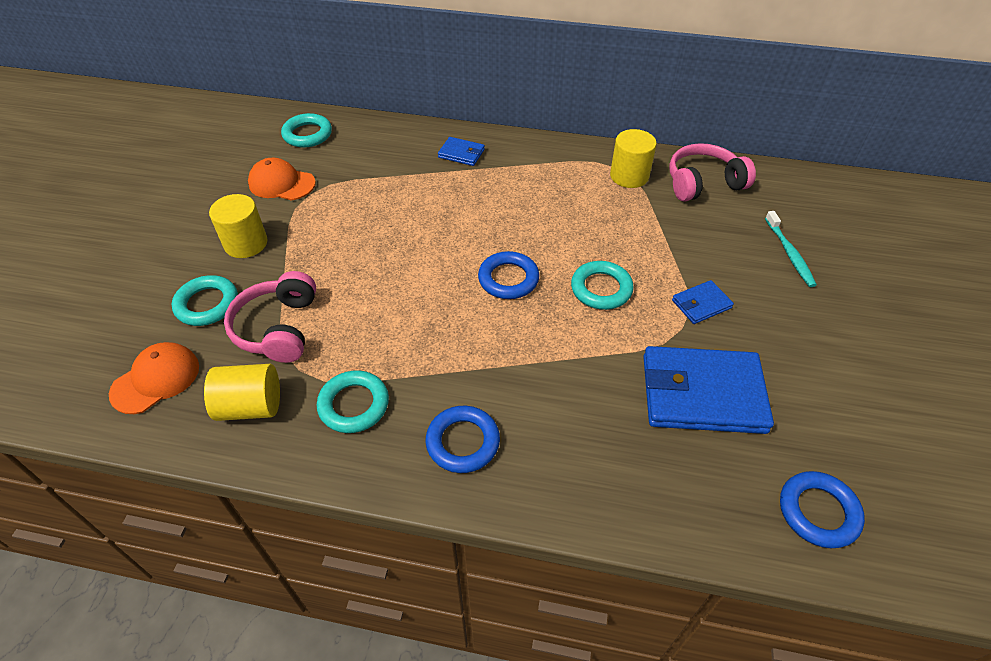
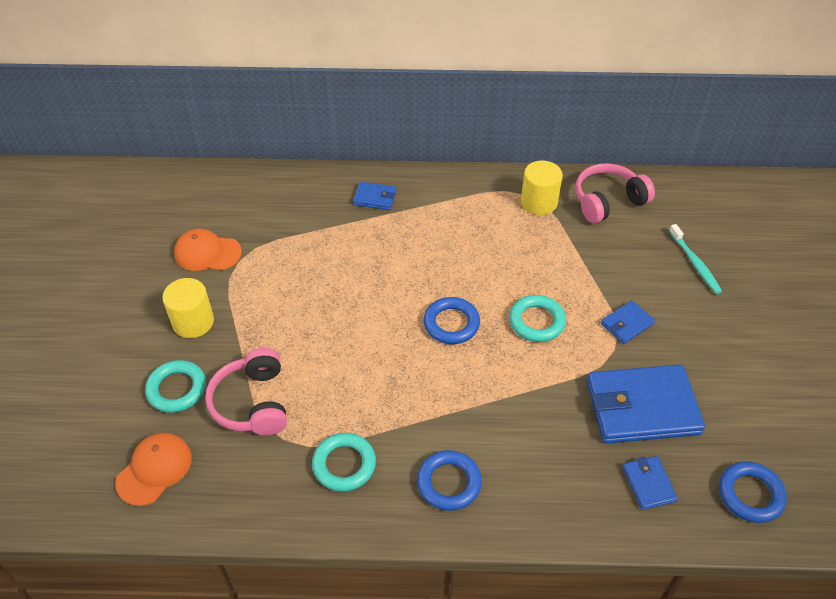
camera: 10 degrees left, 0 degrees up
(251, 406) = (251, 480): yellow cylinder -> none
(307, 134) = (216, 195): turquoise ring -> none
(695, 480) = (648, 484): none -> blue wallet

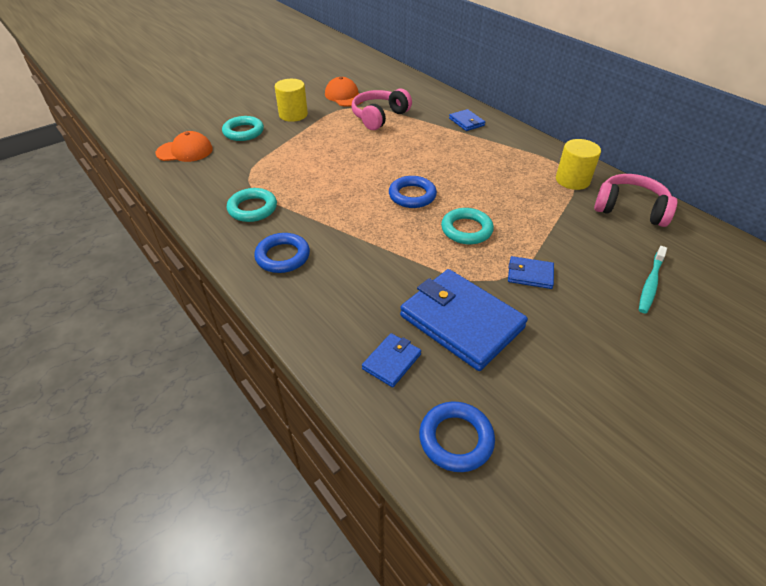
camera: 50 degrees right, 5 degrees down
(253, 403) = (261, 157): pink headphones -> pink headphones (379, 117)

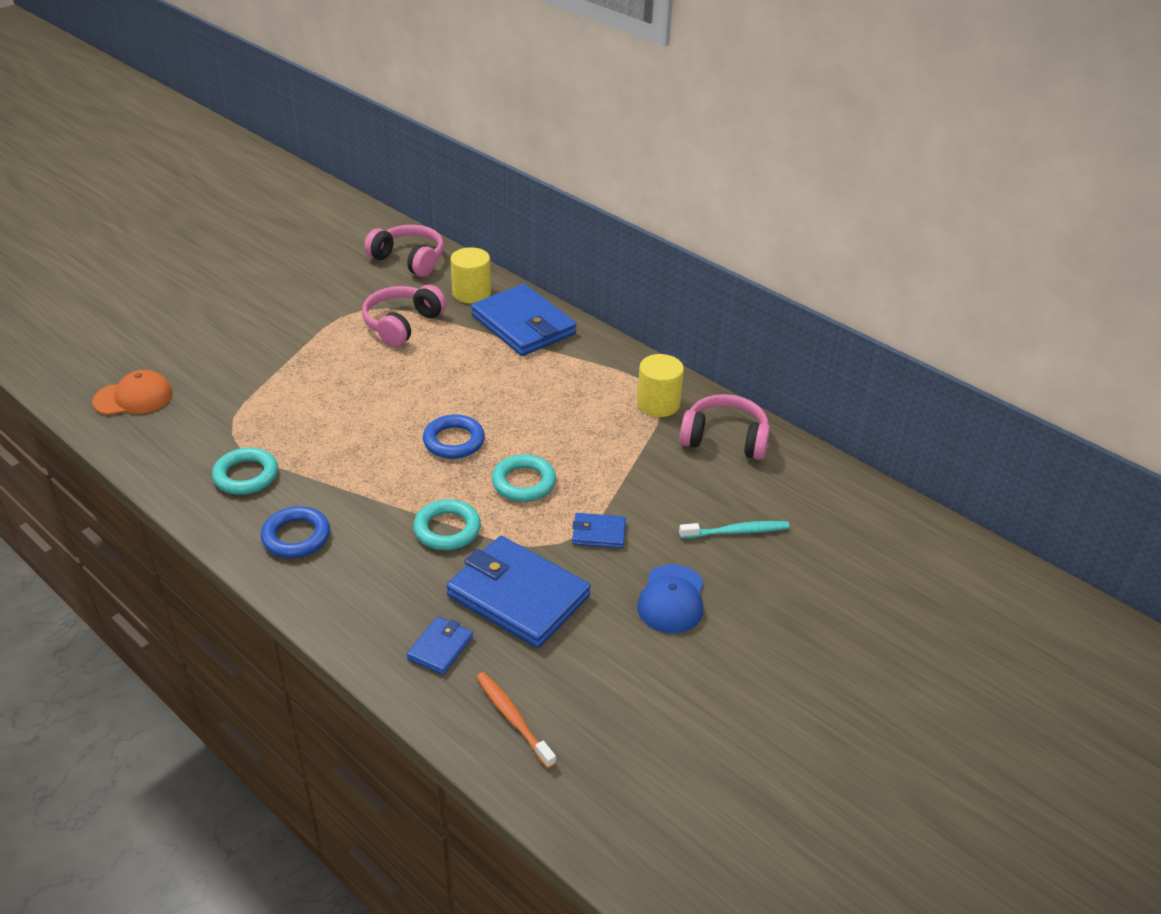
camera: 10 degrees left, 5 degrees down
(243, 132) = (212, 361): turquoise ring -> turquoise ring (447, 529)
(293, 115) = (279, 328): yellow cylinder -> yellow cylinder (471, 293)
(344, 96) = (349, 292): orange cap -> none
(387, 79) = (409, 260): none -> pink headphones
(456, 439) = (513, 719): blue ring -> orange toothbrush
(466, 122) = (523, 325): blue wallet -> blue wallet, size x2.14
(599, 338) = (671, 599): none -> blue cap
(650, 283) = (736, 531): turquoise toothbrush -> turquoise toothbrush turned 120 degrees counterclockwise

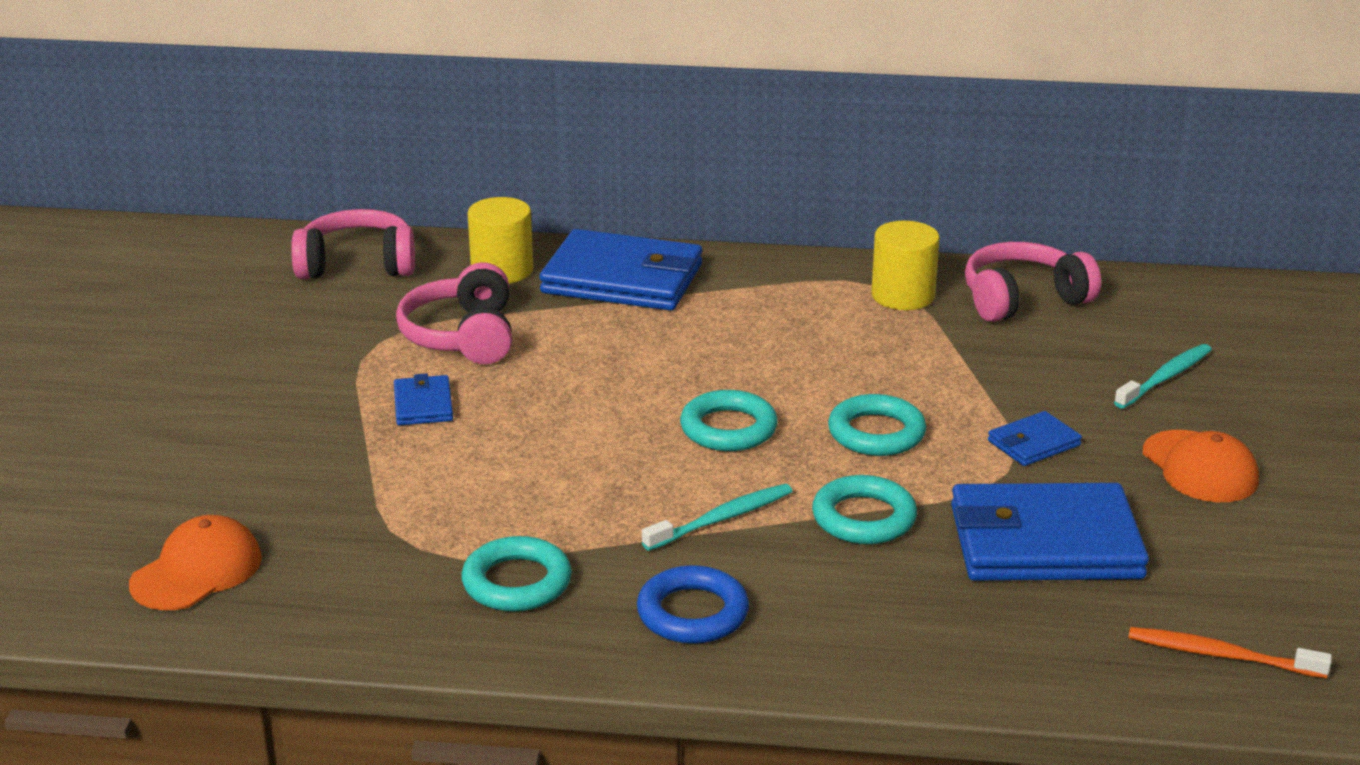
camera: 35 degrees left, 10 degrees down
(379, 492) = (721, 519): none -> turquoise toothbrush
(440, 648) = (1042, 633): blue wallet -> blue wallet (423, 404)
(454, 441) = (728, 428): blue ring -> turquoise ring
(671, 599) = (1200, 467): blue cap -> orange cap

